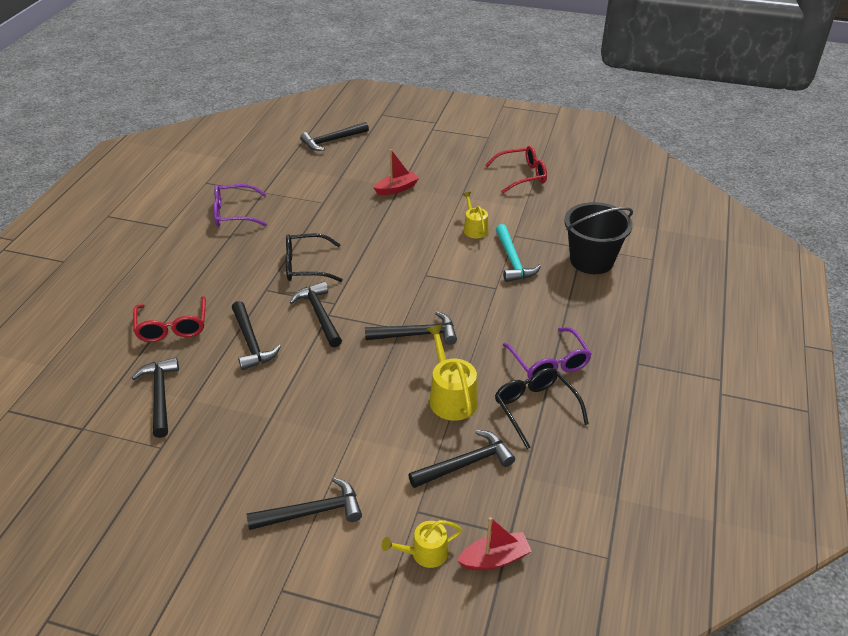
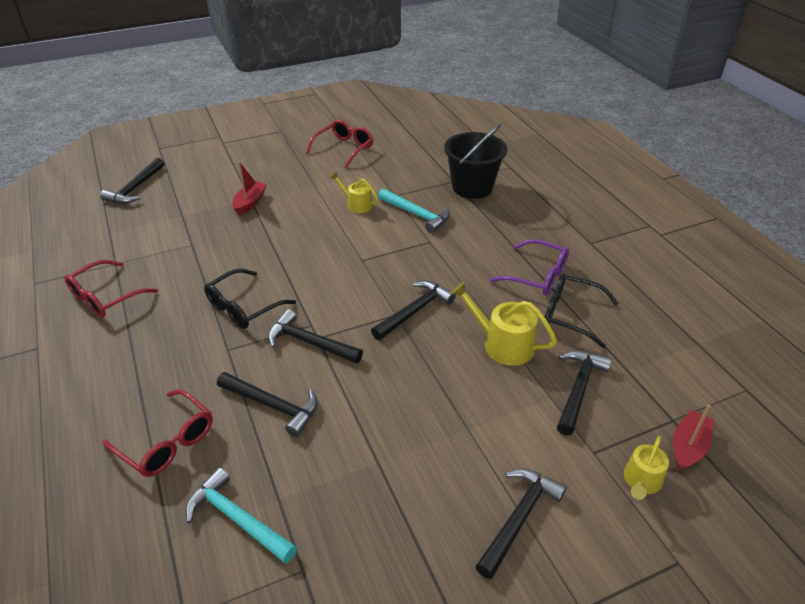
camera: 40 degrees left, 0 degrees up
(160, 395) = (237, 518): black hammer -> turquoise hammer
(234, 213) = (105, 297): purple glasses -> red glasses

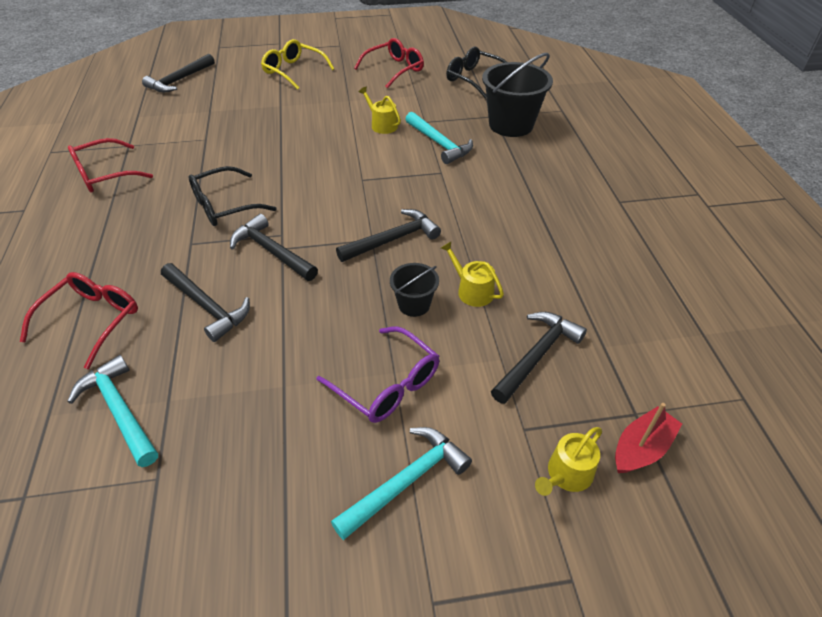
camera: 15 degrees right, 5 degrees up
(167, 442) = (92, 320): red glasses -> red glasses turned 120 degrees counterclockwise
(248, 163) = (294, 71): none -> yellow glasses
(250, 203) = (278, 108): red boat -> none
(459, 366) = (414, 304): none -> black bucket
(502, 344) = (472, 290): yellow watering can -> yellow watering can, size x0.64
(519, 518) = (406, 482): black hammer -> turquoise hammer
(537, 276) = (542, 226): purple glasses -> purple glasses (387, 384)
(570, 315) = (562, 274): black glasses -> black glasses (474, 79)

